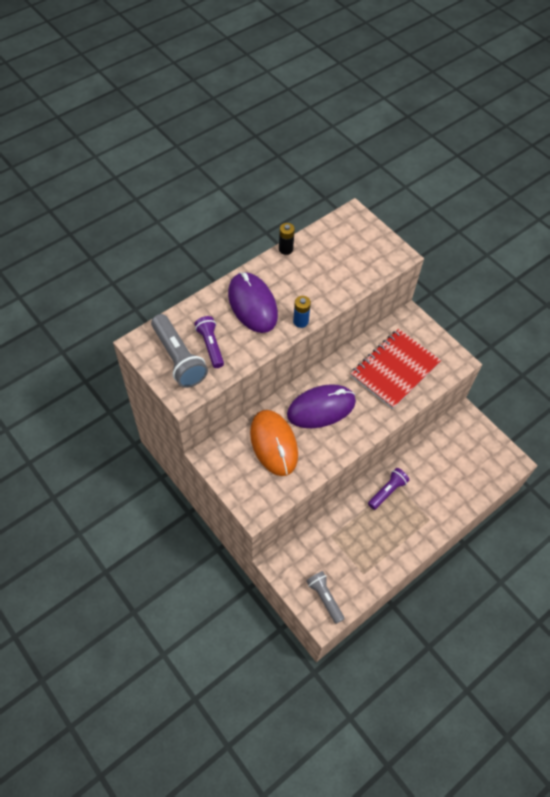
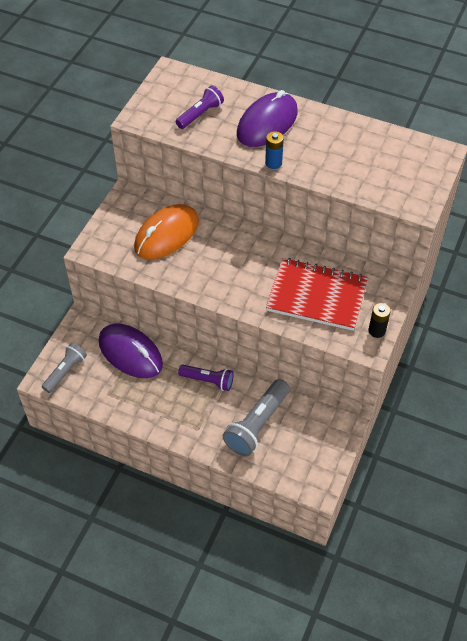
camera: 65 degrees right, 5 degrees down
(178, 358) = (172, 100): grey flashlight -> grey flashlight (257, 424)
(285, 249) = (352, 120): black battery -> black battery (377, 331)
(321, 408) = (229, 254): purple mouse -> purple mouse (130, 353)

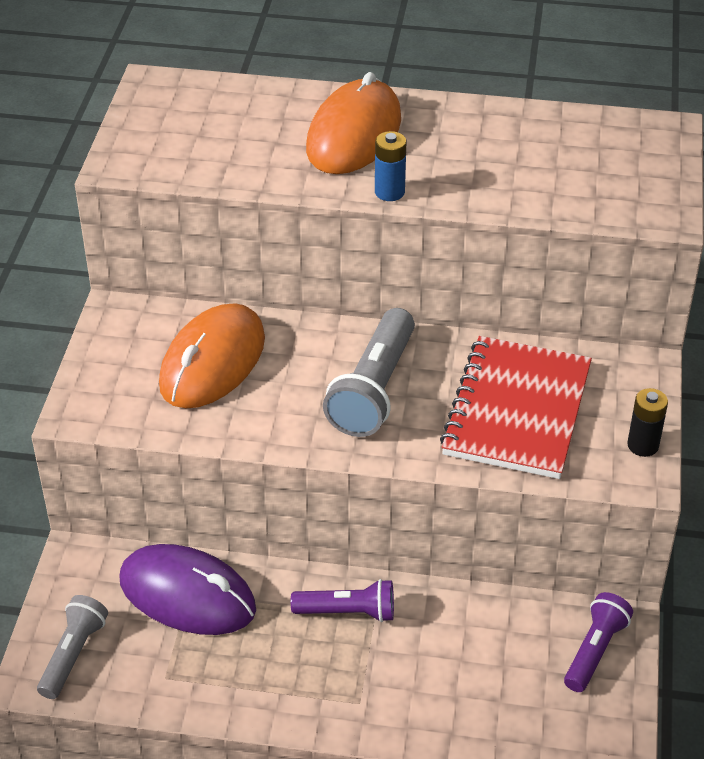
camera: 15 degrees left, 10 degrees down
(200, 114) = (232, 140): purple flashlight -> purple flashlight (595, 651)
(257, 424) = (464, 668): grey flashlight -> grey flashlight (373, 389)
(267, 123) = (354, 134): purple mouse -> orange mouse
(317, 296) = (517, 410): red notebook -> red notebook turned 75 degrees counterclockwise

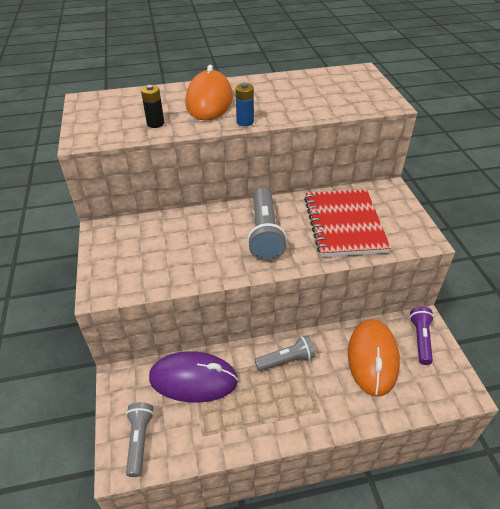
camera: 20 degrees left, 0 degrees up
(212, 362) = (168, 242): orange mouse -> orange mouse (372, 358)
(347, 612) = (286, 360): purple flashlight -> grey flashlight
(643, 445) = (415, 224): black battery -> black battery (155, 123)

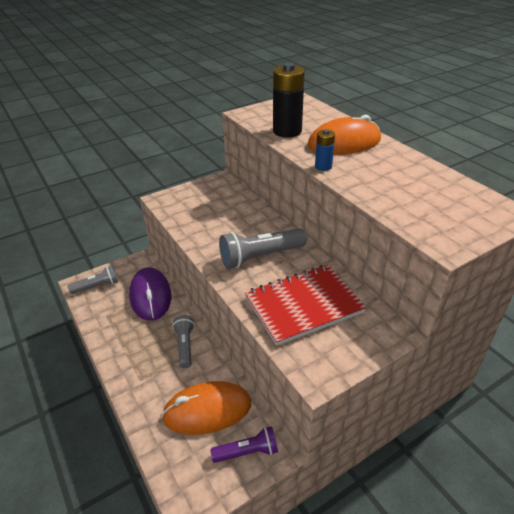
camera: 70 degrees right, 5 degrees down
(155, 123) = (287, 131): black battery -> black battery, size x1.91
(286, 360) = (185, 346): grey flashlight -> grey flashlight turned 150 degrees counterclockwise

